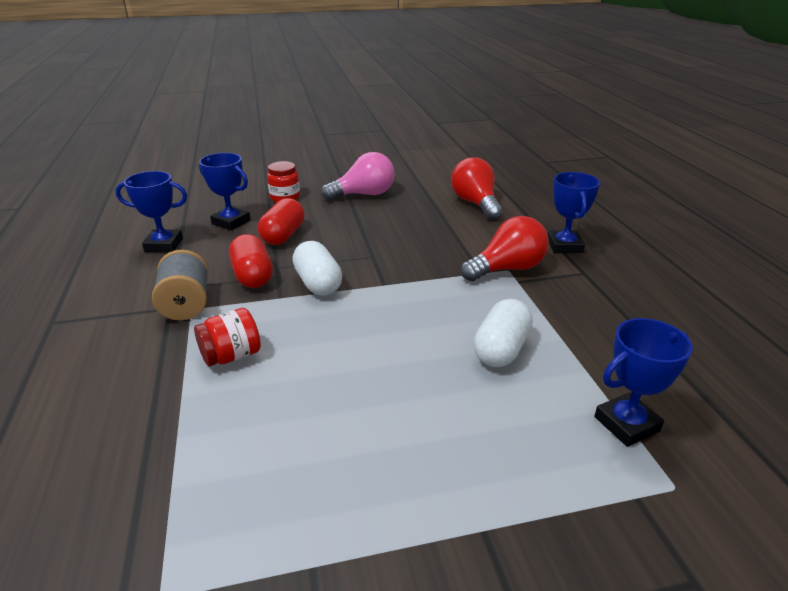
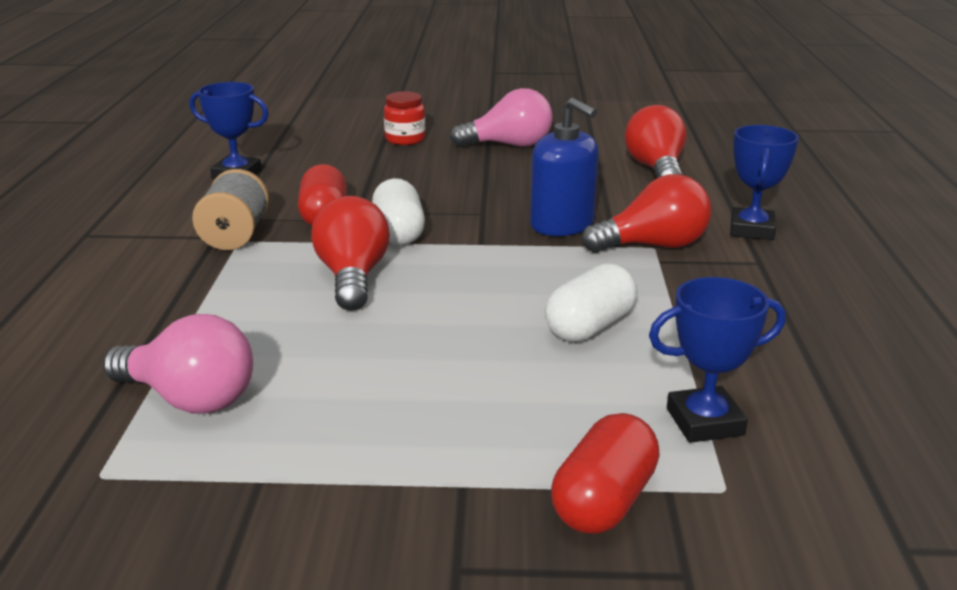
camera: 15 degrees right, 5 degrees down
(213, 485) = (189, 399): none -> pink light bulb
(231, 222) = (326, 159): blue trophy -> none
(231, 356) = (263, 290): red jar -> none
(283, 235) = (382, 179): red capsule -> red capsule (604, 501)
(300, 331) = (353, 277): none -> red light bulb
(435, 259) = (562, 225): none -> blue soap dispenser

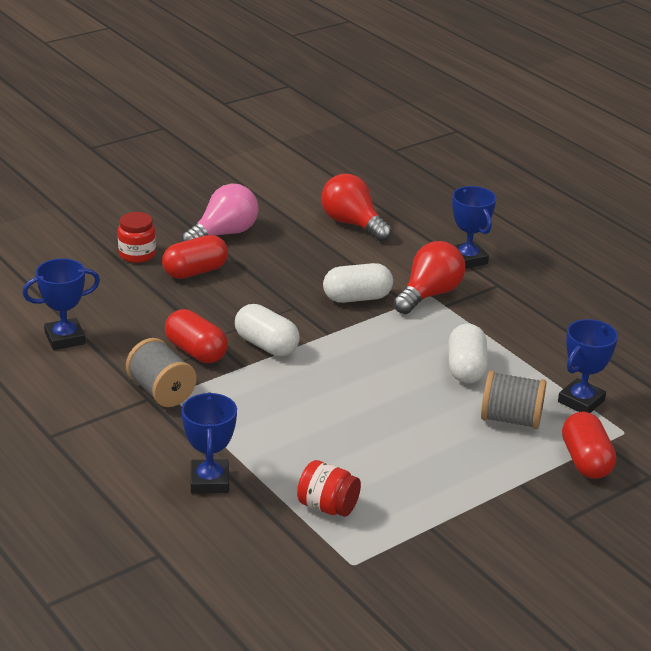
camera: 40 degrees left, 5 degrees up
(130, 322) = (209, 481): none -> blue trophy
(189, 399) = (327, 506): pink light bulb -> red jar
(353, 277) = (291, 391): red light bulb -> none
(434, 163) = (195, 271): none -> red capsule
(562, 225) = (357, 298): blue soap dispenser -> white capsule
(567, 402) = (511, 419): none -> grey spool

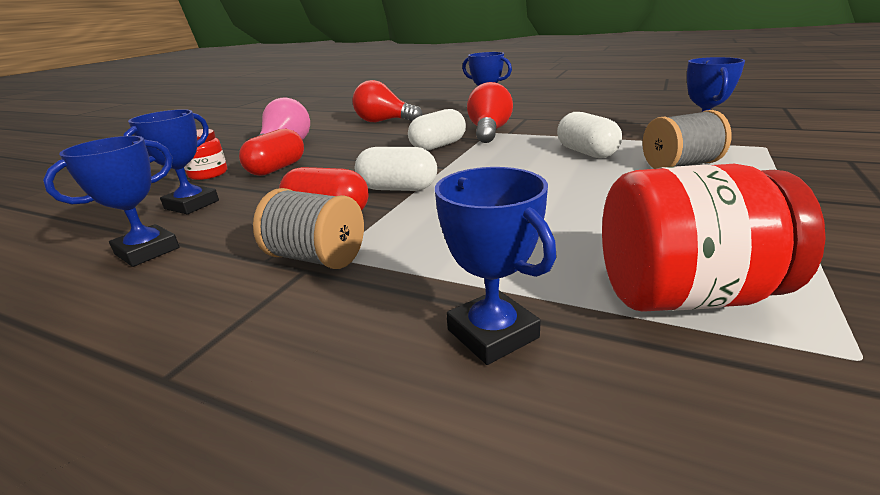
camera: 25 degrees left, 5 degrees down
(109, 296) = (192, 205): none -> blue trophy
(327, 506) = (684, 295): red jar -> red jar, size x1.76
(586, 461) = (790, 167): red capsule -> none

